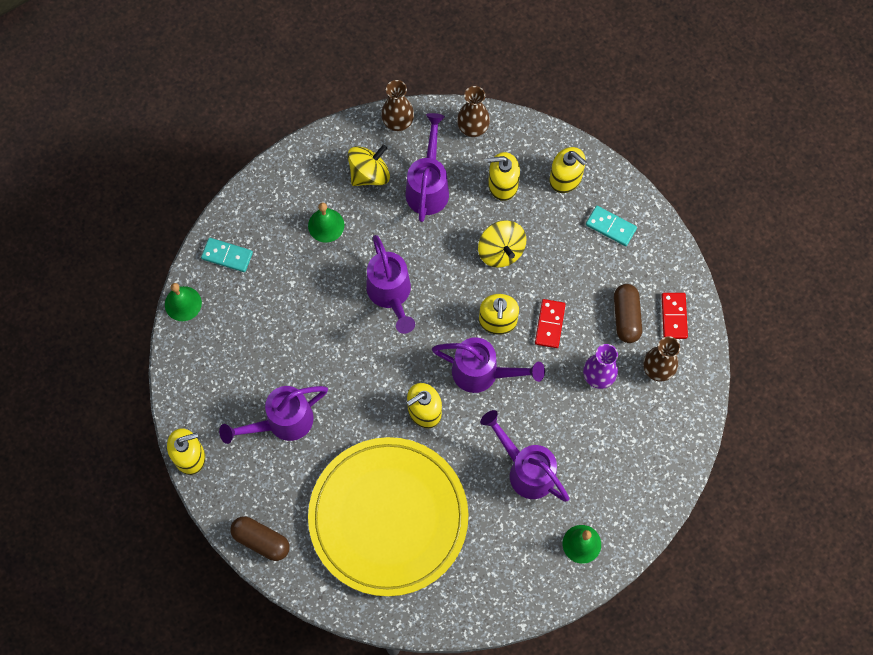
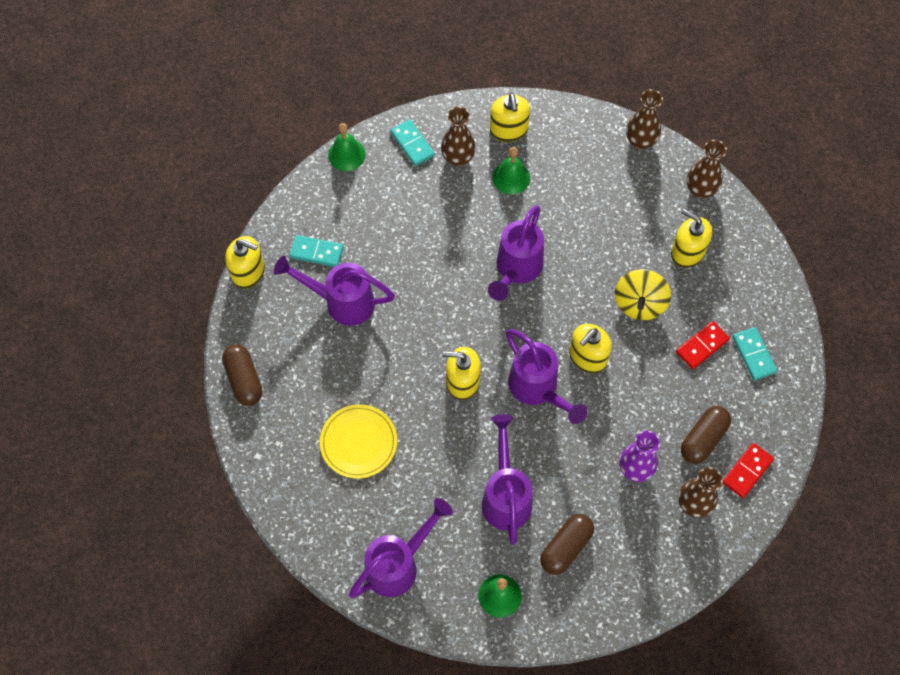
camera: 40 degrees right, 5 degrees down
(229, 399) = (317, 252): none -> turquoise domino
(272, 240) = (458, 158): none -> brown vase
(369, 174) = (581, 164): yellow spinning top -> none
(388, 517) = (358, 442): yellow plate -> yellow plate, size x0.46
(428, 186) = (622, 208): purple watering can -> purple watering can (399, 564)
(549, 324) = (630, 393): red domino -> red domino (702, 346)
(566, 178) = (747, 286): yellow soap dispenser -> yellow soap dispenser (508, 130)
(597, 472) = (566, 547): none -> brown capsule

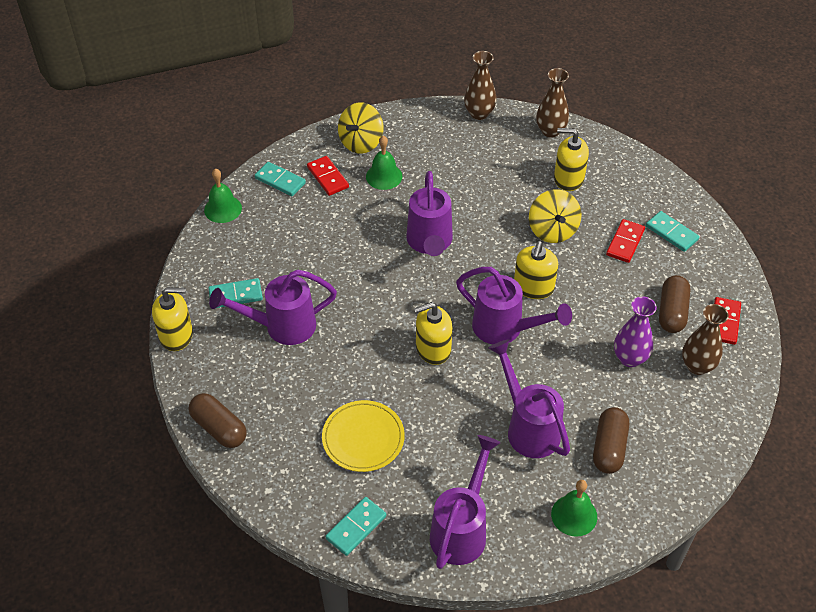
camera: 25 degrees left, 15 degrees down
(312, 522) = (356, 527): none -> turquoise domino
(458, 158) = (327, 177): brown vase -> red domino
(508, 130) = (361, 142): yellow soap dispenser -> yellow spinning top

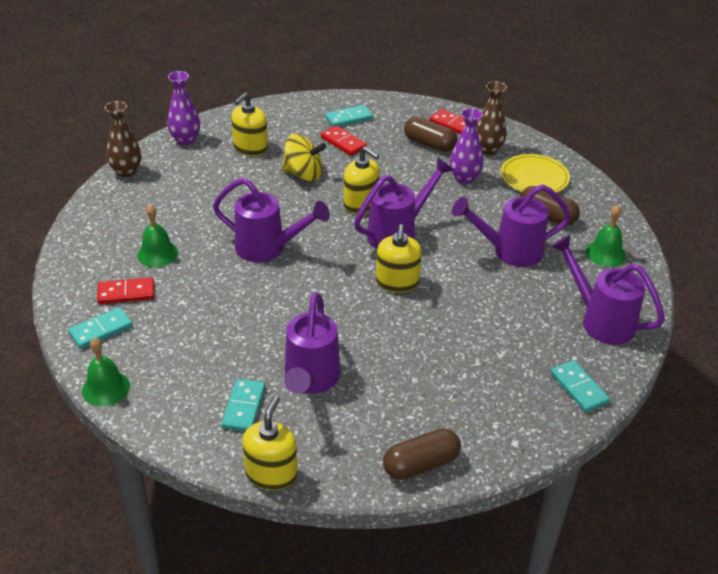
camera: 70 degrees left, 10 degrees down
(361, 142) = (96, 256): yellow spinning top -> none
(363, 438) = (479, 356): yellow plate -> yellow plate (534, 177)
(550, 131) = (185, 140): brown vase -> purple vase

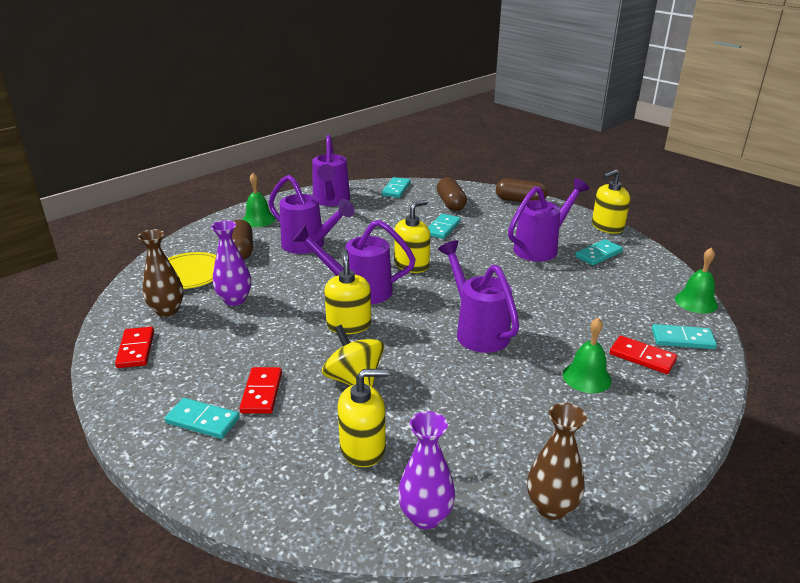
camera: 135 degrees left, 10 degrees down
(429, 144) = (196, 343): brown capsule -> brown capsule (451, 203)
(437, 349) = (442, 228): none -> turquoise domino

